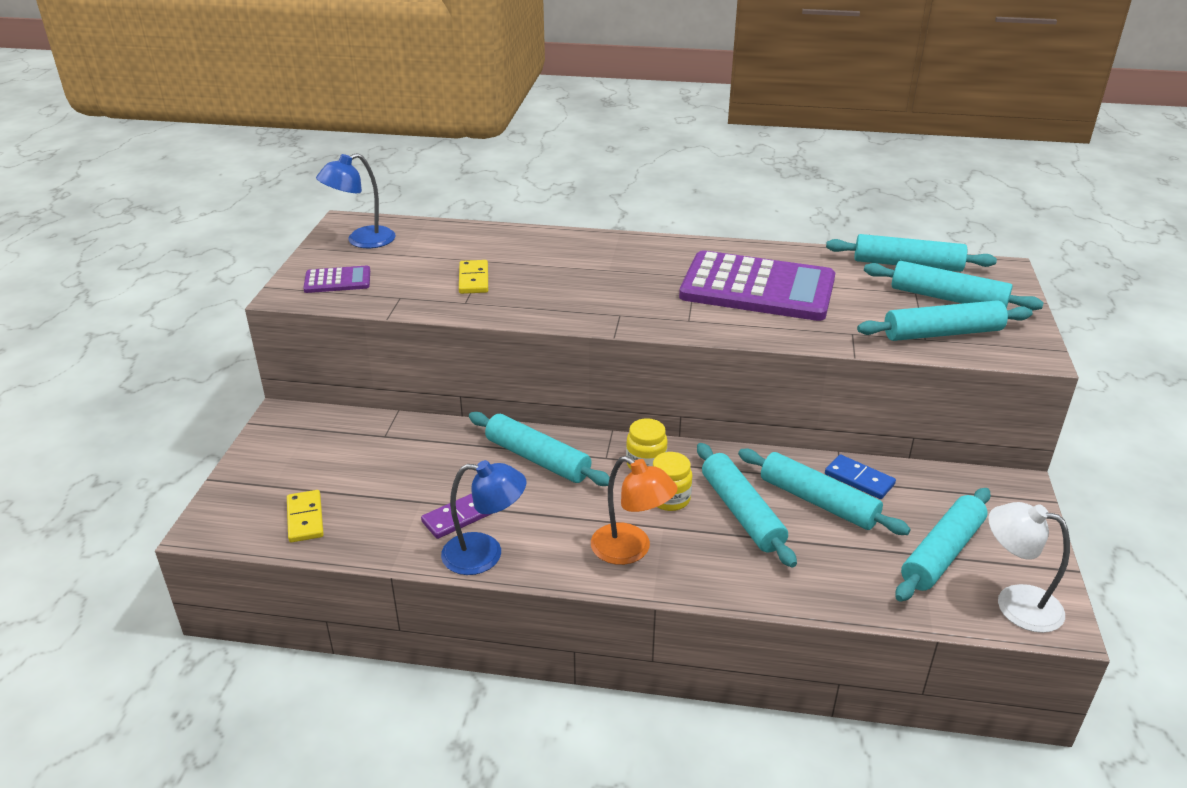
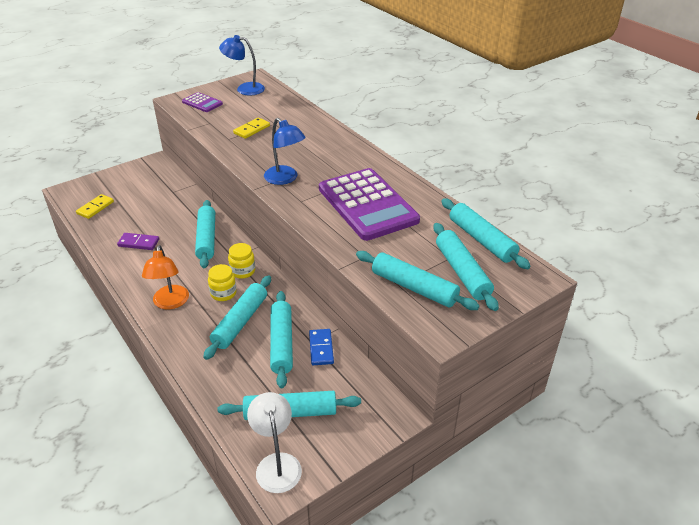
camera: 45 degrees right, 5 degrees up
(485, 554) = (121, 264): blue lamp -> blue lamp (285, 179)

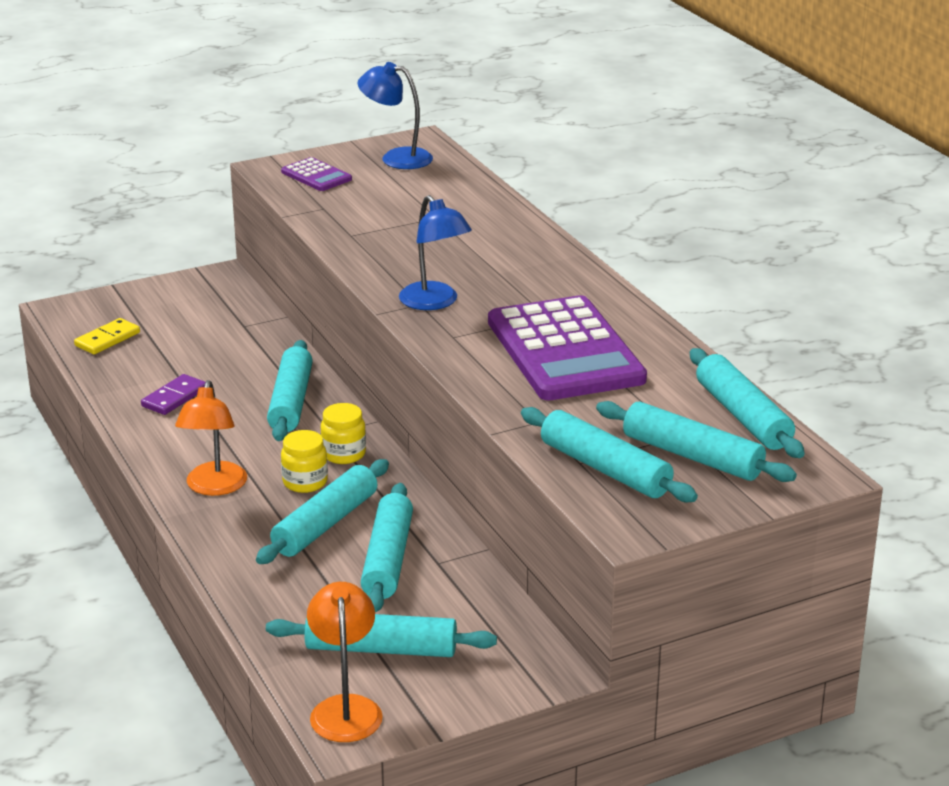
camera: 10 degrees right, 10 degrees down
(138, 243) = (174, 397): purple domino -> purple domino turned 75 degrees counterclockwise
(252, 129) = (394, 224): yellow domino -> none
(276, 464) = (345, 708): white lamp -> orange lamp
(321, 348) = (452, 572): blue domino -> none
(462, 272) = (692, 456): turquoise rolling pin -> turquoise rolling pin turned 45 degrees counterclockwise

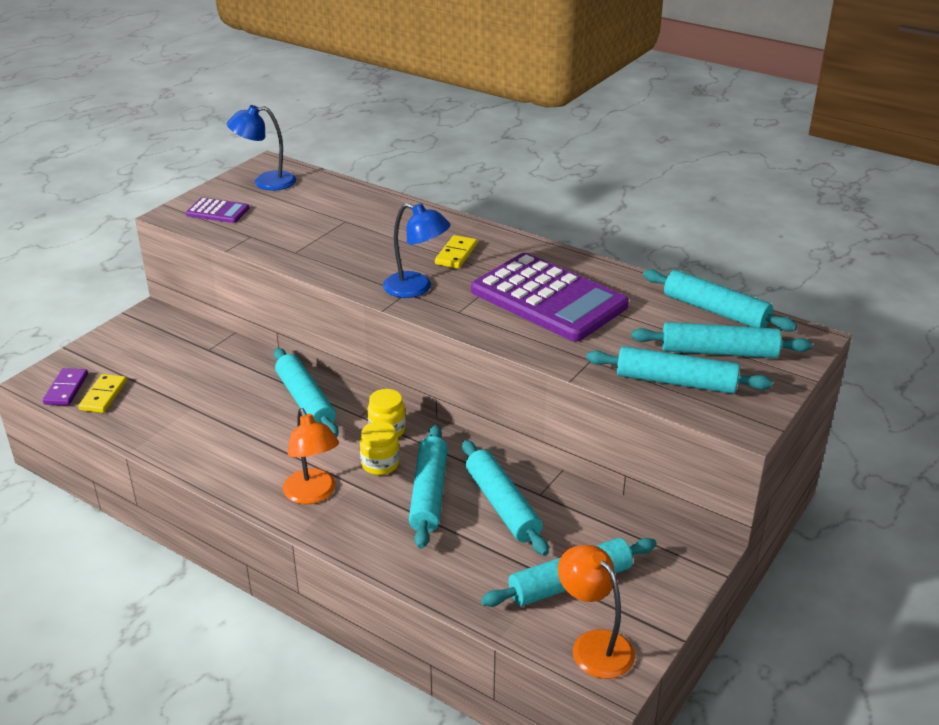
camera: 30 degrees left, 5 degrees up
(174, 397) = (208, 428): purple domino -> purple domino (66, 389)
(516, 280) = (456, 254): none -> yellow domino

